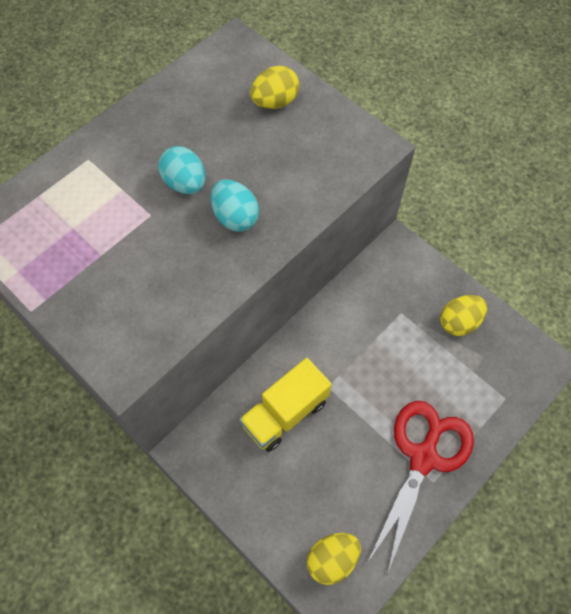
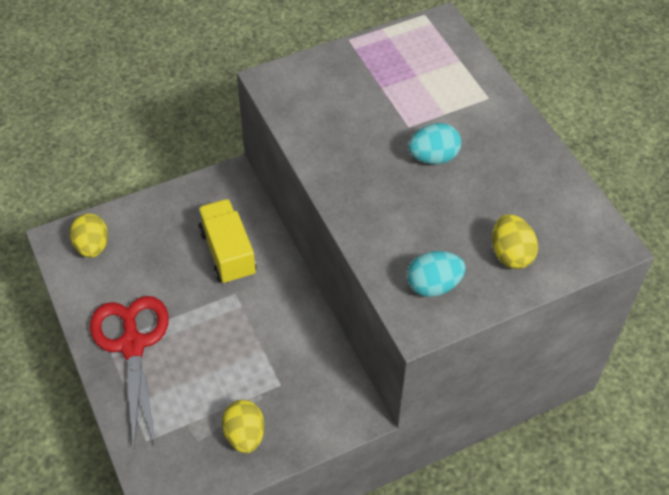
camera: 110 degrees right, 10 degrees down
(235, 217) = (380, 183): turquoise egg -> turquoise egg (433, 285)
(423, 457) = (132, 344): red scissors -> red scissors turned 150 degrees counterclockwise

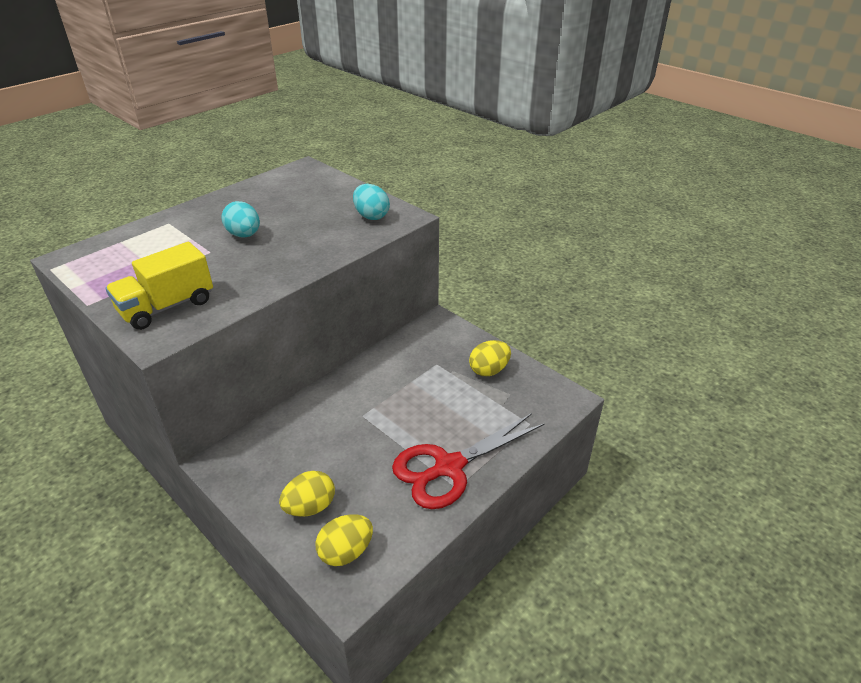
camera: 110 degrees left, 15 degrees down
(228, 253) = (318, 434): yellow truck -> yellow truck (167, 307)
(511, 254) = (329, 194): yellow egg -> yellow egg (310, 507)

